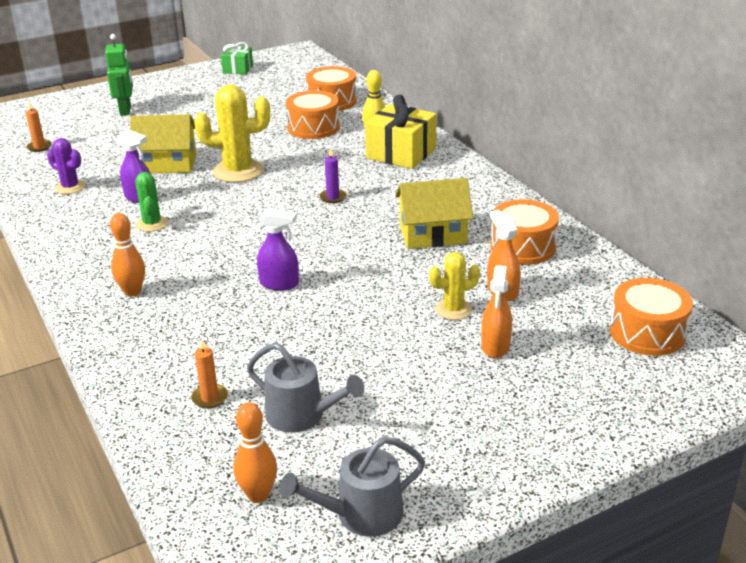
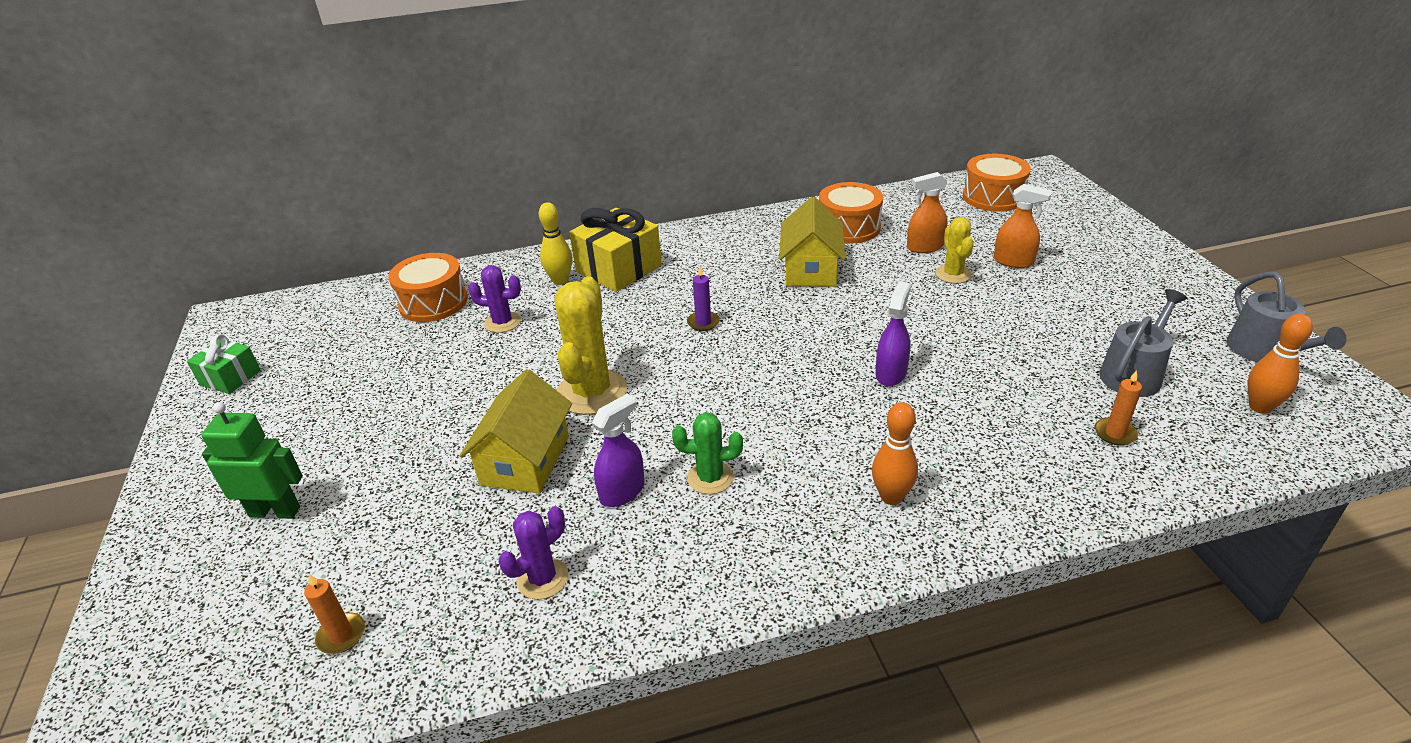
camera: 75 degrees left, 5 degrees up
(313, 127) = (502, 322): orange drum -> purple cactus

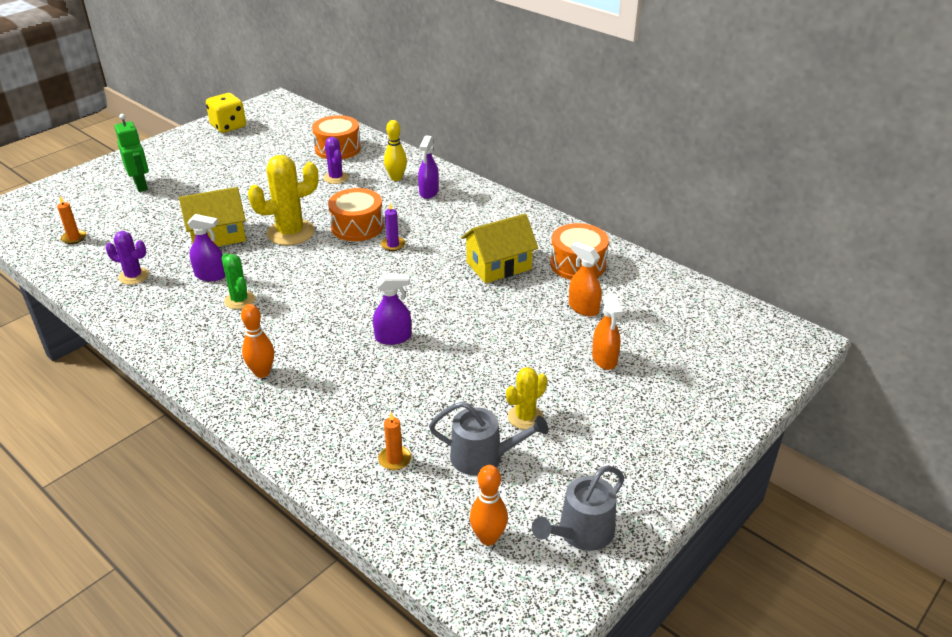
camera: 55 degrees right, 0 degrees up
(230, 377) = (228, 126): green gift -> yellow dice
(618, 268) = (429, 192): yellow gift -> purple spray bottle
(953, 274) = (553, 332): yellow cactus -> yellow cactus (525, 417)
(993, 197) = (711, 322): orange drum -> orange drum (357, 226)

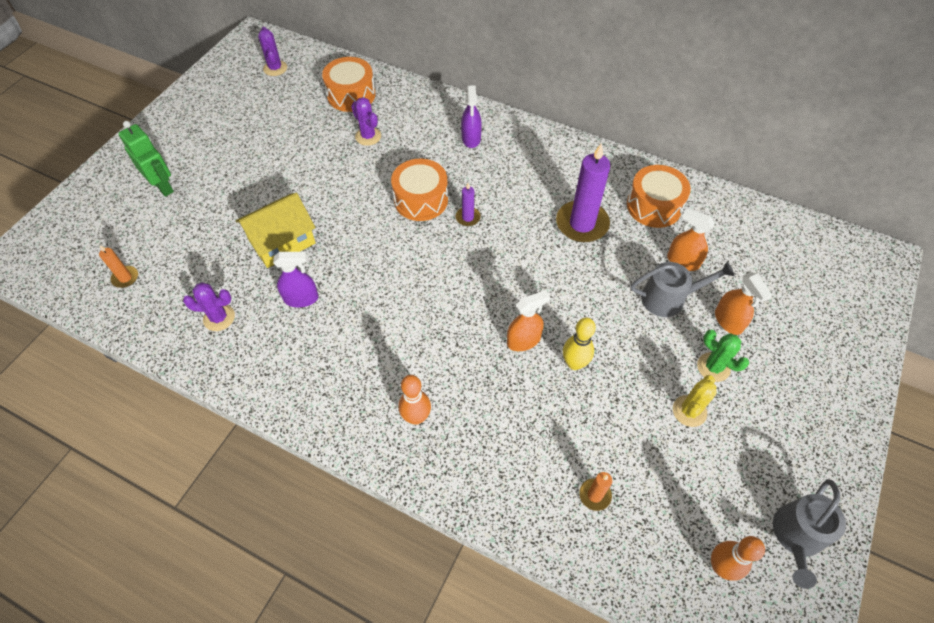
camera: 15 degrees left, 20 degrees up
(228, 126) = (219, 83): yellow dice -> none
(239, 300) = (347, 326): green cactus -> green cactus (713, 367)
(282, 123) = (275, 68): none -> purple cactus
(291, 233) = (357, 222): yellow cactus -> none
(393, 338) = (523, 340): purple spray bottle -> orange spray bottle
(396, 178) = (430, 125): yellow bowling pin -> yellow bowling pin (574, 363)
(482, 457) = (673, 470): grey watering can -> grey watering can (668, 298)
(498, 266) = (582, 224): yellow house -> purple candle

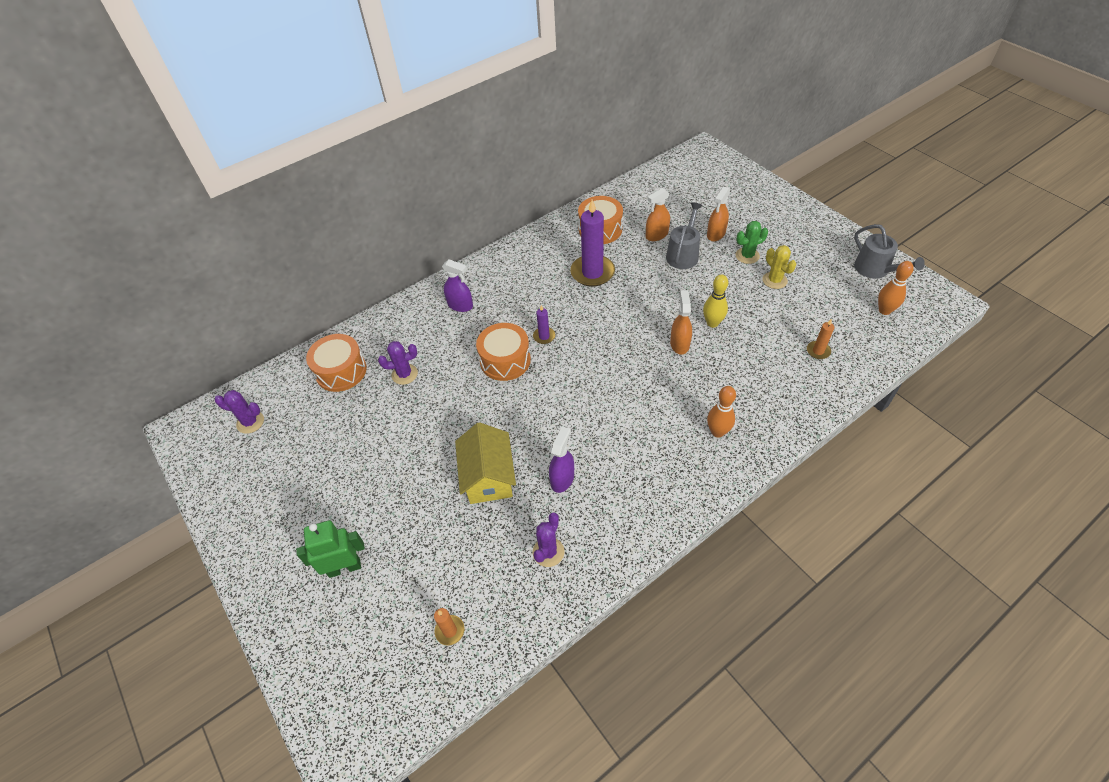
camera: 60 degrees left, 5 degrees down
(728, 321) = (716, 234): orange spray bottle -> orange spray bottle turned 120 degrees clockwise

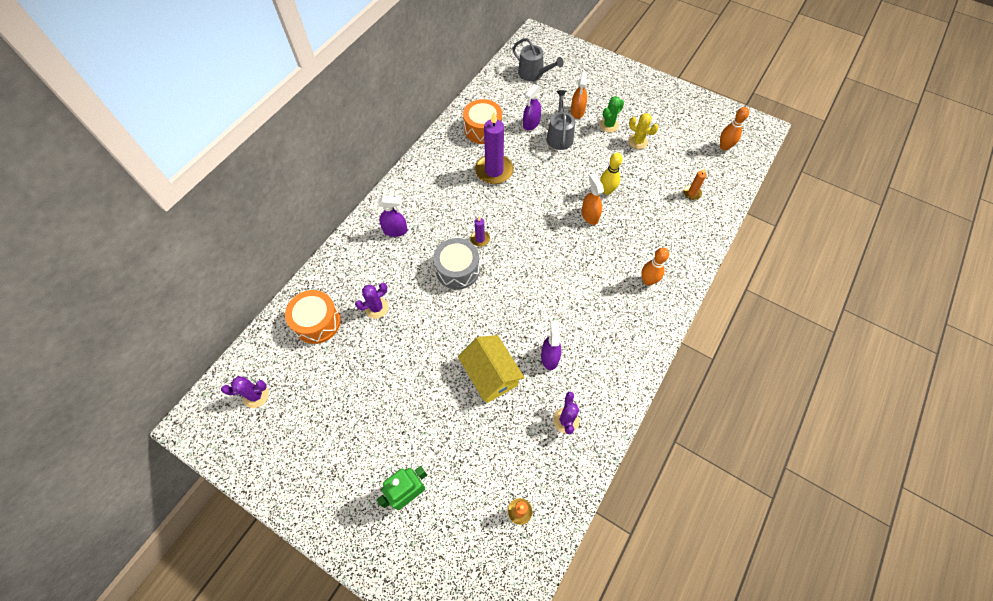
camera: 25 degrees left, 10 degrees up
(505, 360) = (457, 270): orange drum -> grey drum
(656, 235) = (531, 123): orange spray bottle -> purple spray bottle
(875, 269) = (705, 114): grey watering can -> grey watering can (533, 73)

